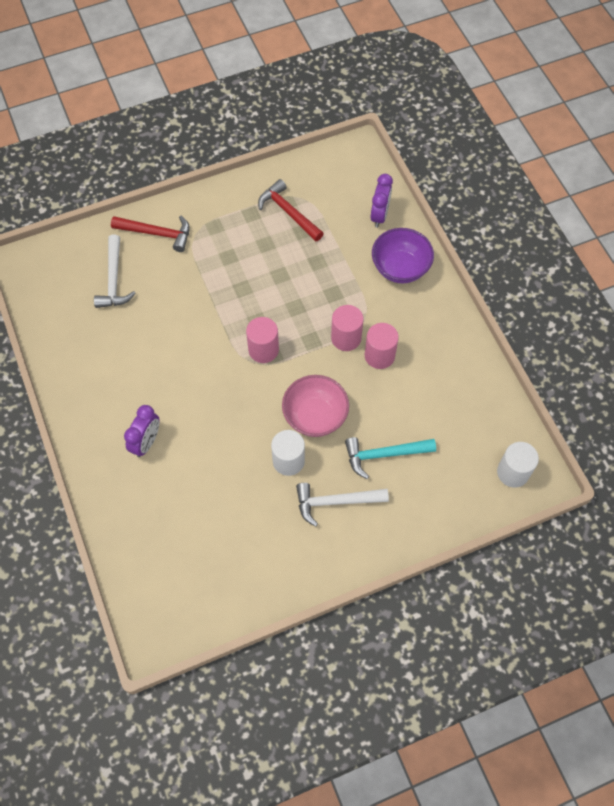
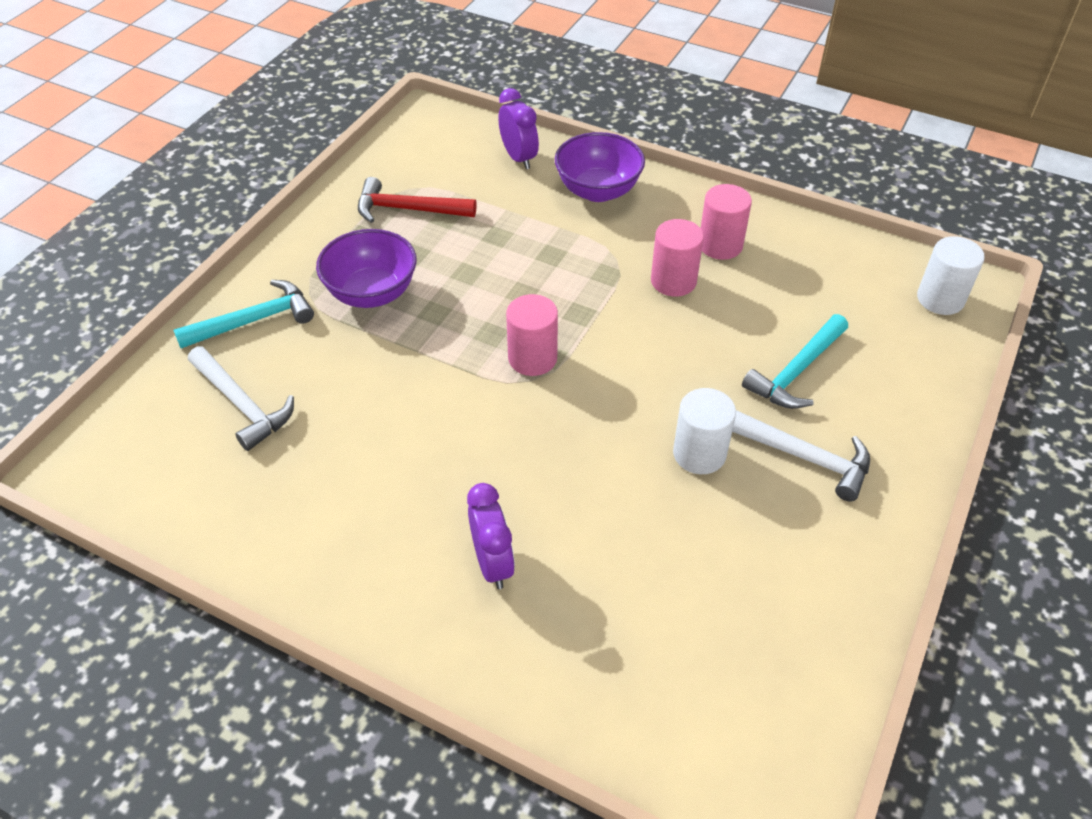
camera: 40 degrees left, 15 degrees down
(157, 233) = (254, 321): red hammer -> turquoise hammer
(224, 255) = (372, 293): none -> purple bowl
(315, 416) = (674, 386): pink bowl -> none
(335, 502) = (804, 457): white hammer -> white hammer turned 105 degrees counterclockwise
(346, 338) = (616, 287): pink cylinder -> pink cylinder (720, 245)

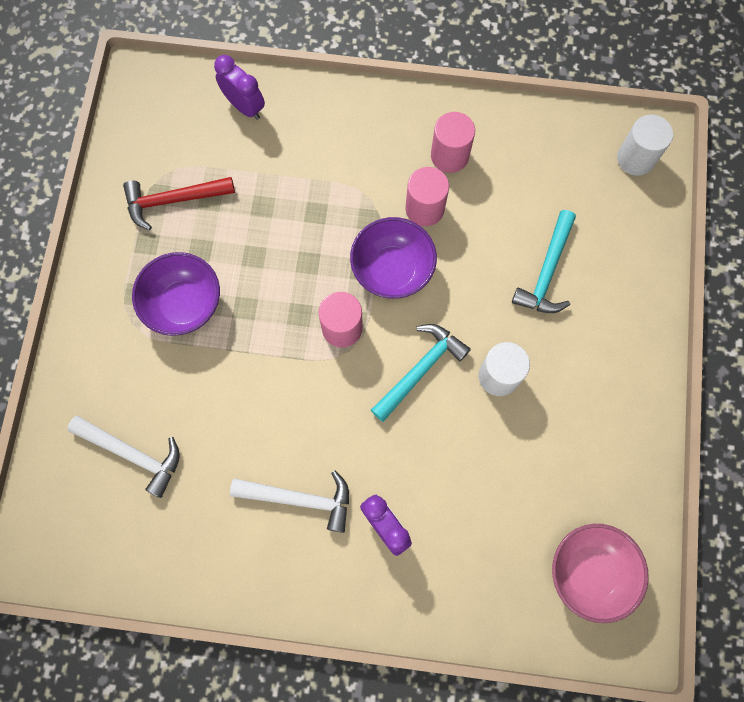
camera: 20 degrees left, 25 degrees up
(254, 321) = (99, 367): turquoise hammer -> turquoise hammer (420, 370)
(598, 191) = (328, 125): purple bowl -> purple bowl (392, 270)
(741, 703) = (589, 572): none -> pink bowl
(804, 457) = (575, 352): white hammer -> white hammer (300, 499)

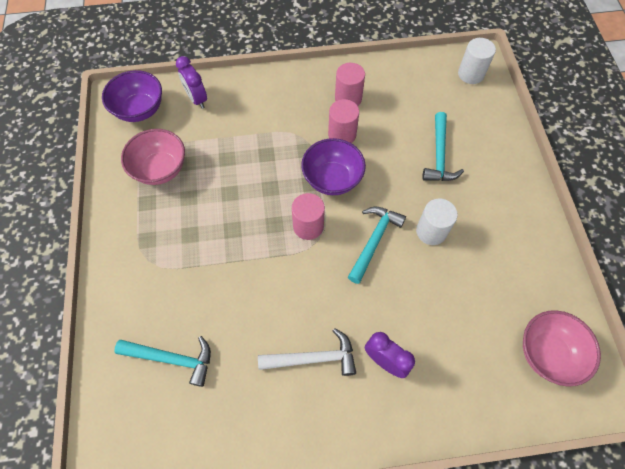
camera: 15 degrees left, 10 degrees down
(133, 454) = (172, 359): white hammer -> turquoise hammer
(173, 200) = (160, 169): red hammer -> pink bowl
(184, 305) = (186, 238): purple bowl -> purple bowl (140, 110)
(244, 106) = (197, 99): purple clock -> purple clock turned 150 degrees counterclockwise

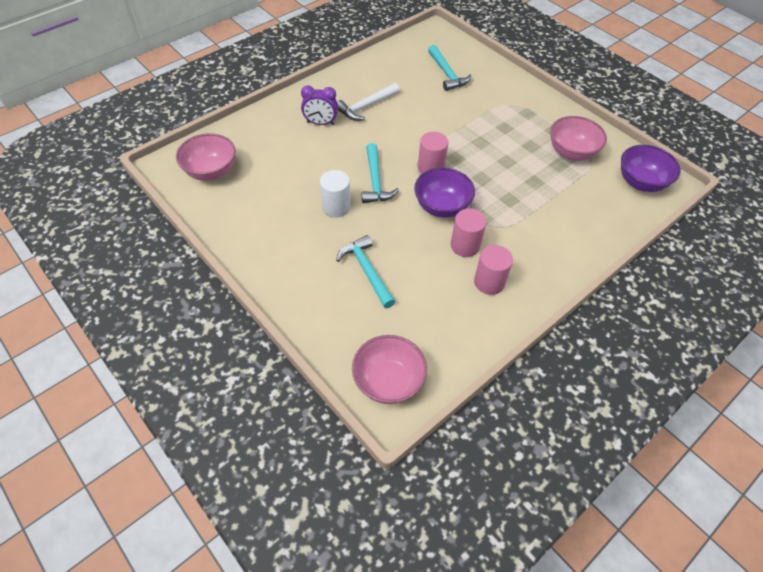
camera: 145 degrees right, 10 degrees down
(172, 359) = (447, 74): turquoise hammer -> turquoise hammer turned 90 degrees counterclockwise
(197, 99) = (611, 213): purple clock -> none
(471, 74) = (388, 381): white cylinder -> pink bowl

